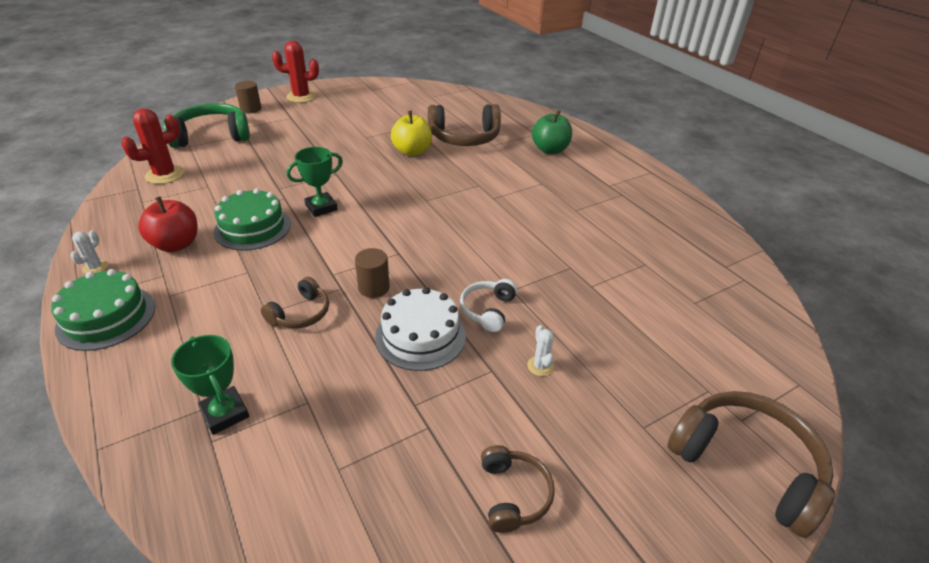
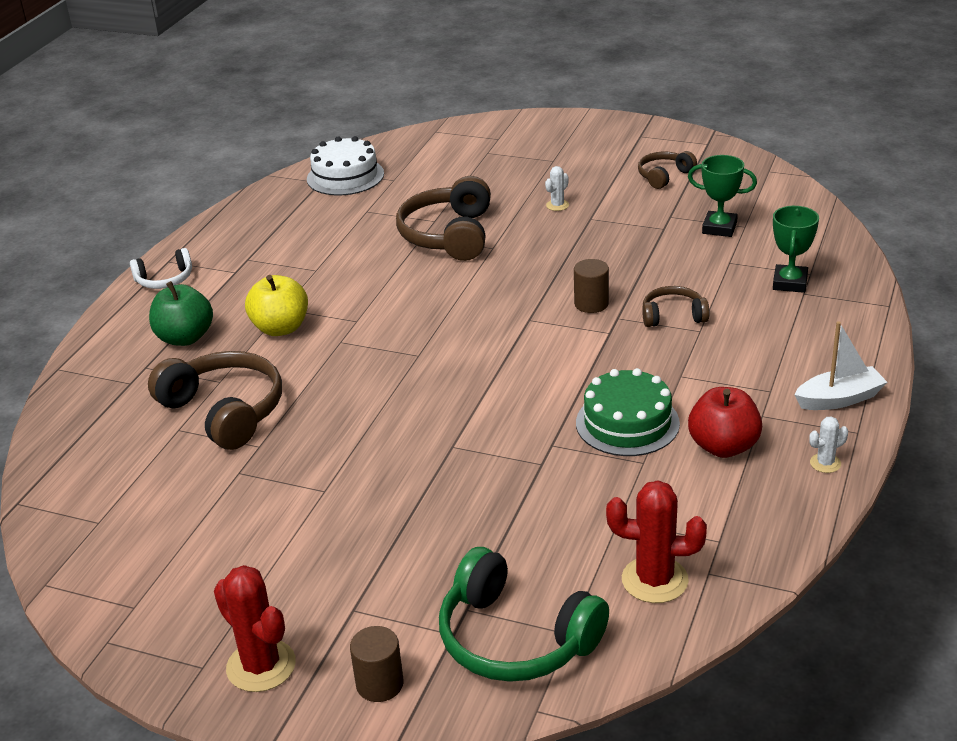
camera: 125 degrees left, 5 degrees down
(106, 317) = (839, 399): green cake -> white boat
(321, 207) = (530, 407): green trophy -> green trophy (719, 228)
(412, 151) = (318, 428): yellow apple -> yellow apple (280, 328)
(420, 336) = (605, 257): white cake -> white cake (345, 176)
(487, 310) = (533, 246): white headphones -> white headphones (165, 280)
(746, 465) = (533, 130): brown headphones -> brown headphones (448, 235)

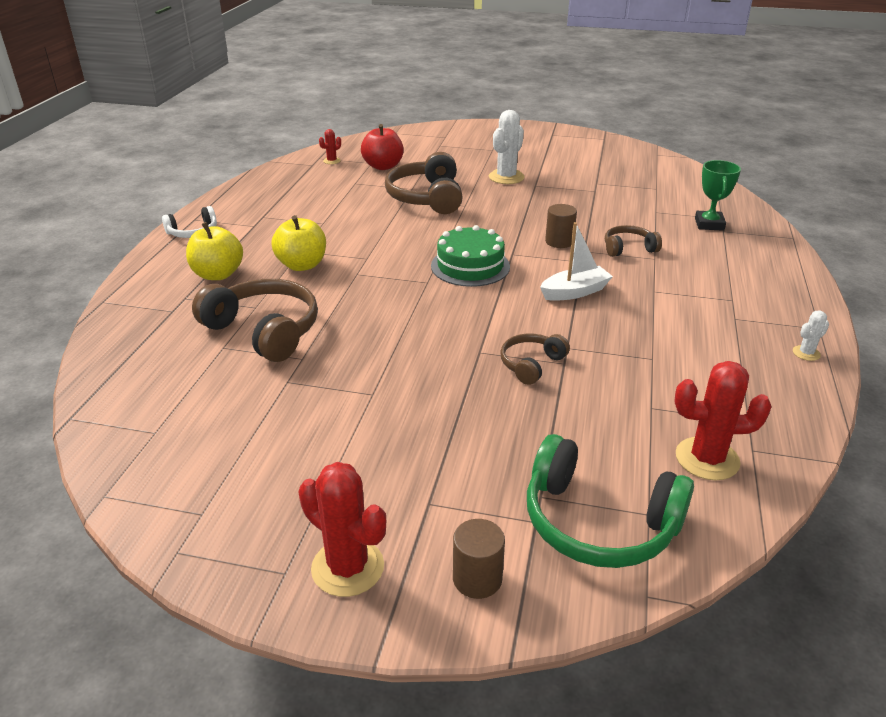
camera: 10 degrees left, 0 degrees up
(185, 338) = (218, 274): green apple -> yellow apple
(345, 176) = (332, 161): white cake -> red cactus
(557, 205) = (506, 177): white cactus -> white cactus, size x1.99
(627, 423) = (625, 328): green cake -> green cake (470, 266)
(664, 176) = (580, 158): brown headphones -> brown headphones (531, 364)
(719, 228) = (637, 190): green trophy -> none
(723, 446) = (715, 343): red apple -> red apple (383, 166)
(839, 399) = (791, 304): white boat -> white boat (575, 292)

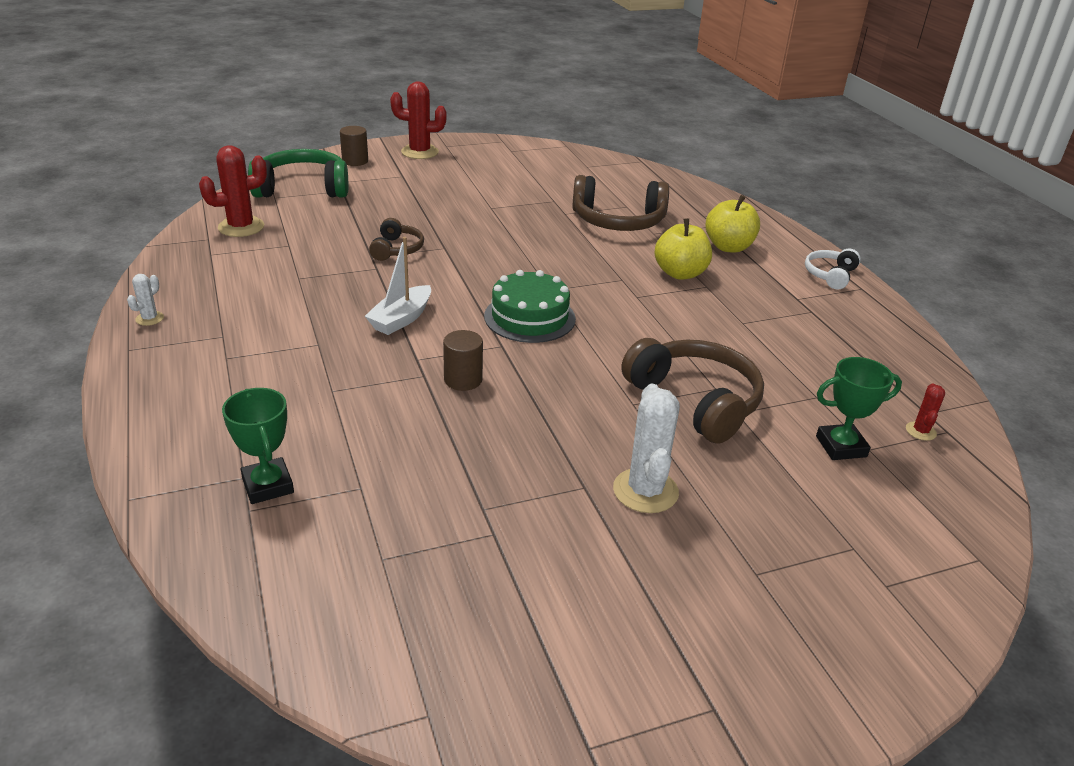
camera: 145 degrees right, 0 degrees up
(383, 166) = (841, 446): red apple -> green trophy
(628, 248) = (371, 396): brown headphones -> none

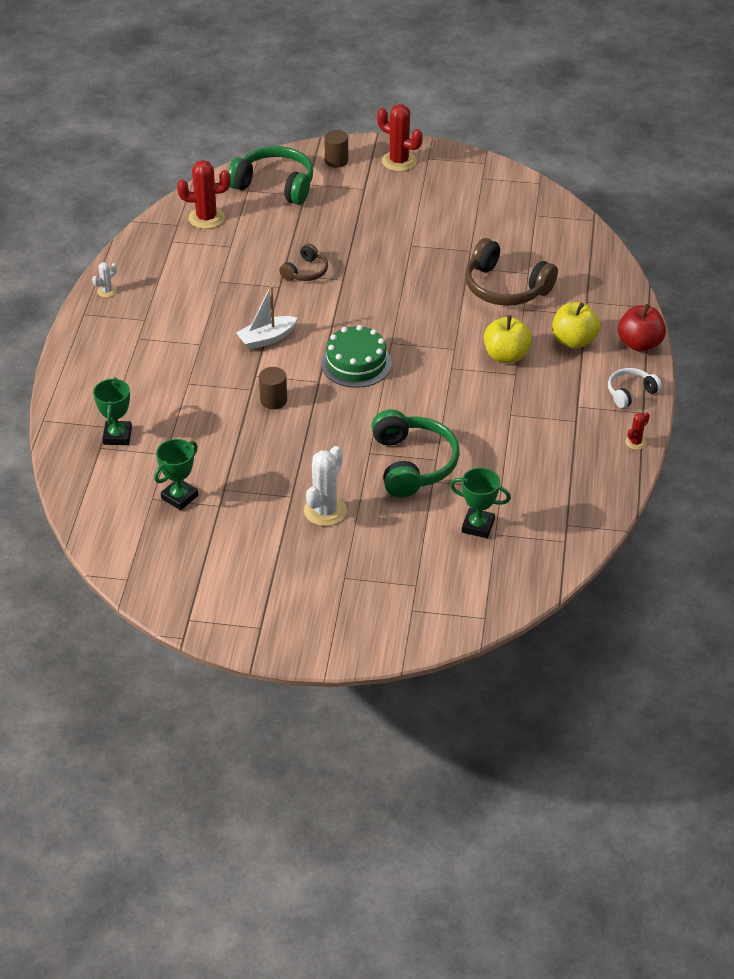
camera: 30 degrees right, 10 degrees up
(424, 542) = (179, 497): none -> green trophy
(695, 401) = (413, 464): brown headphones -> green headphones
(788, 236) = (639, 344): none -> red apple
(920, 431) = (546, 535): red cactus -> red cactus (635, 442)

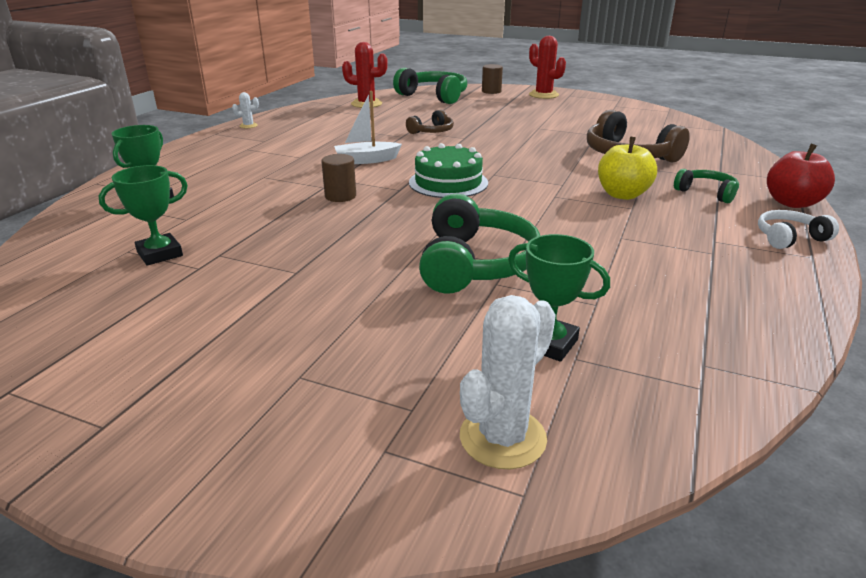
camera: 15 degrees right, 15 degrees down
(325, 511) = (328, 292): white cactus -> white cactus (502, 437)
(573, 341) = (706, 193): yellow apple -> green headphones
(635, 442) = (809, 284): red cactus -> none

